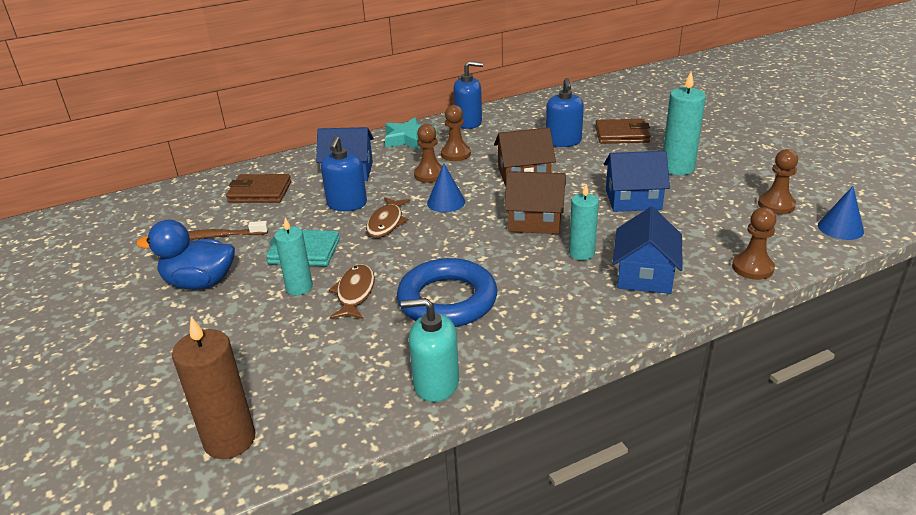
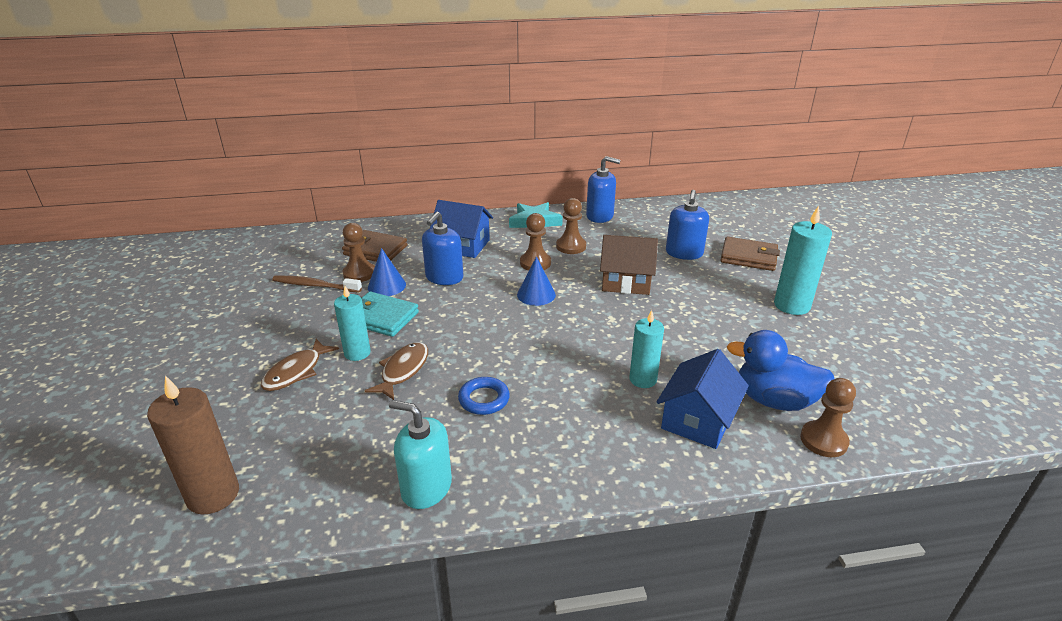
camera: 15 degrees right, 0 degrees up
(200, 283) = (277, 328): blue duck -> blue duck (774, 400)
(386, 223) = (469, 304): brown fish -> brown fish (296, 372)
(447, 300) = (484, 399): blue ring -> blue ring, size x0.50
(535, 221) = (613, 333): brown house -> none
(633, 199) = (726, 331): blue house -> none
(776, 205) = (885, 371): brown pawn -> brown pawn (359, 273)
(840, 228) = (952, 416): blue cone -> blue cone (386, 286)

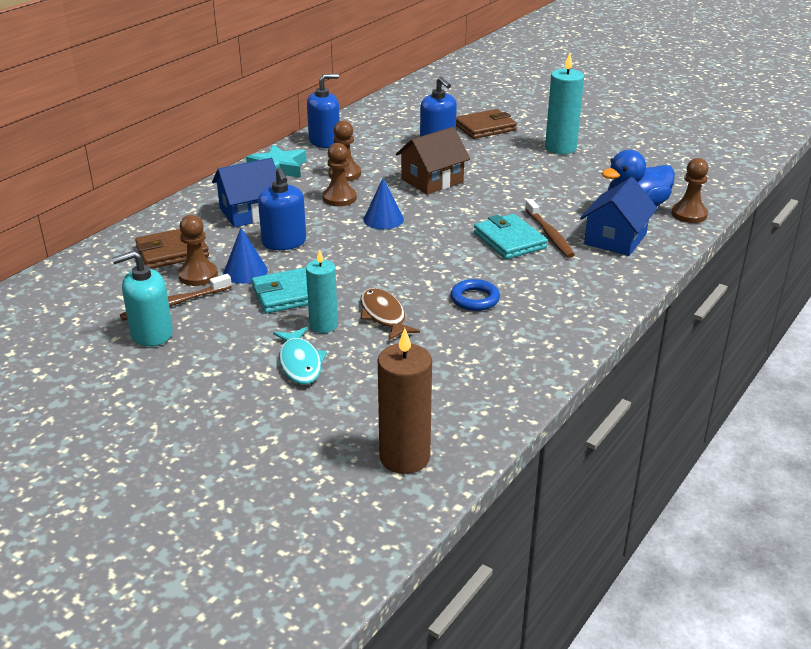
camera: 45 degrees left, 0 degrees up
(296, 372) = (300, 363): brown fish -> turquoise fish
(426, 487) = (533, 362): turquoise soap dispenser -> turquoise soap dispenser (151, 333)
(599, 365) = (509, 240): none -> turquoise wallet
(643, 379) = (549, 234): turquoise candle -> brown toothbrush
(698, 420) = (615, 239): blue house -> blue house turned 45 degrees clockwise

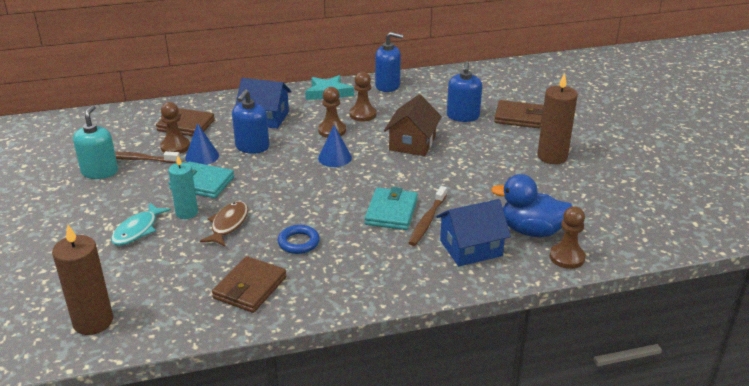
camera: 40 degrees right, 0 degrees up
(151, 333) = (100, 172): turquoise soap dispenser -> turquoise soap dispenser turned 75 degrees clockwise
(432, 180) = (412, 143): brown house -> brown house turned 75 degrees counterclockwise
(497, 353) = (250, 288): none -> brown wallet
(560, 148) = (552, 156): turquoise candle -> brown candle

